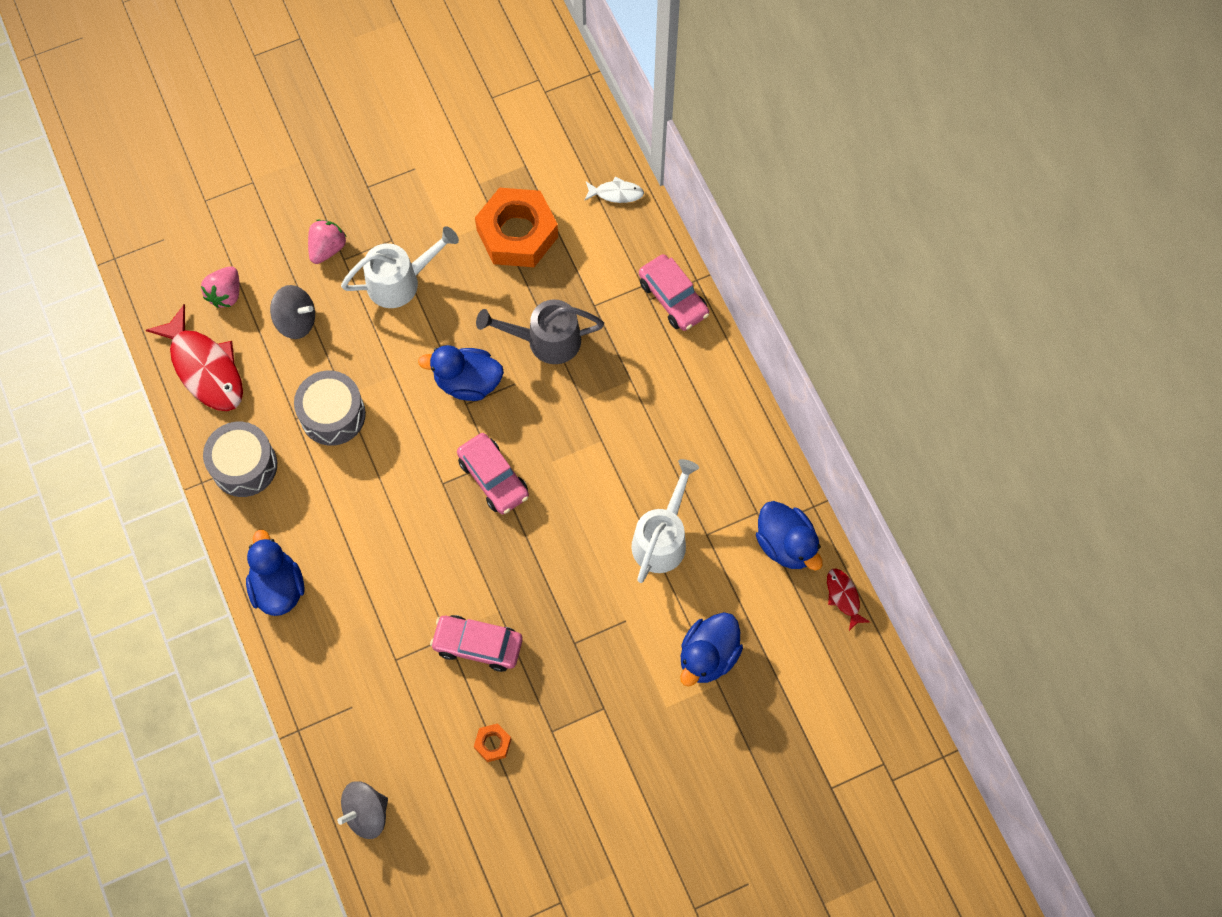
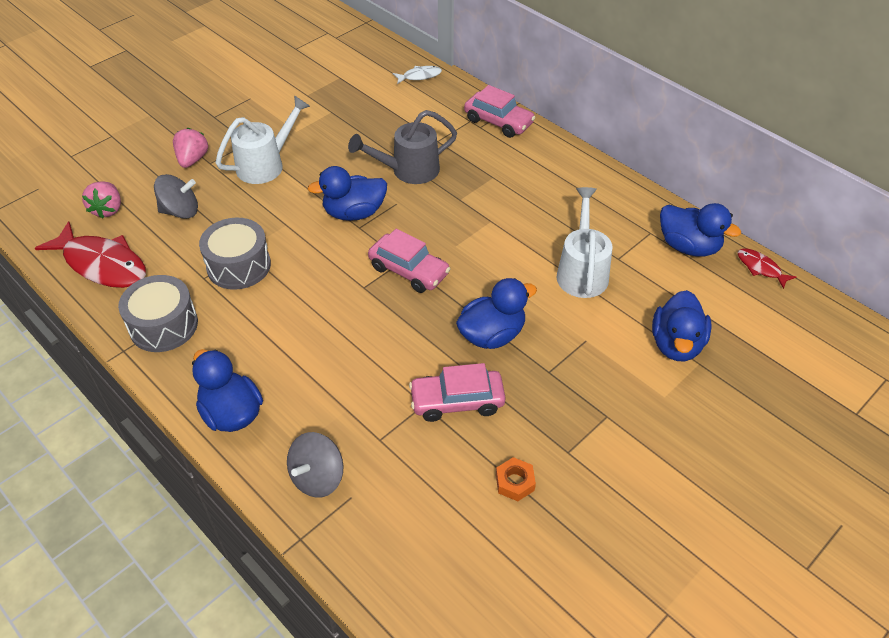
camera: 20 degrees left, 20 degrees down
(366, 813) = (410, 597): grey spinning top -> grey spinning top (317, 477)
(517, 233) = (352, 115): orange nut -> none
(540, 583) = (492, 335): none -> blue duck

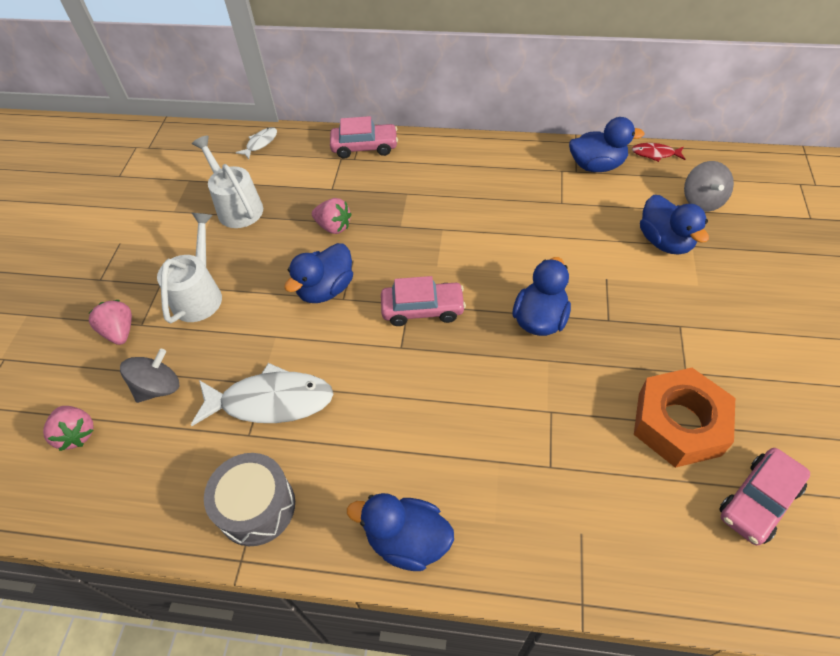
camera: 35 degrees left, 5 degrees up
(102, 264) = (128, 492): red fish -> none
(239, 266) = (271, 401): grey drum -> white fish
(317, 477) = (539, 539): grey spinning top -> grey spinning top (702, 201)
(408, 170) = (333, 227): grey watering can -> pink strawberry
(457, 401) = (572, 391): pink car -> pink car (758, 501)
(515, 482) = (679, 424): orange nut -> orange nut, size x2.41
(582, 271) = (548, 227): white watering can -> white watering can (237, 206)

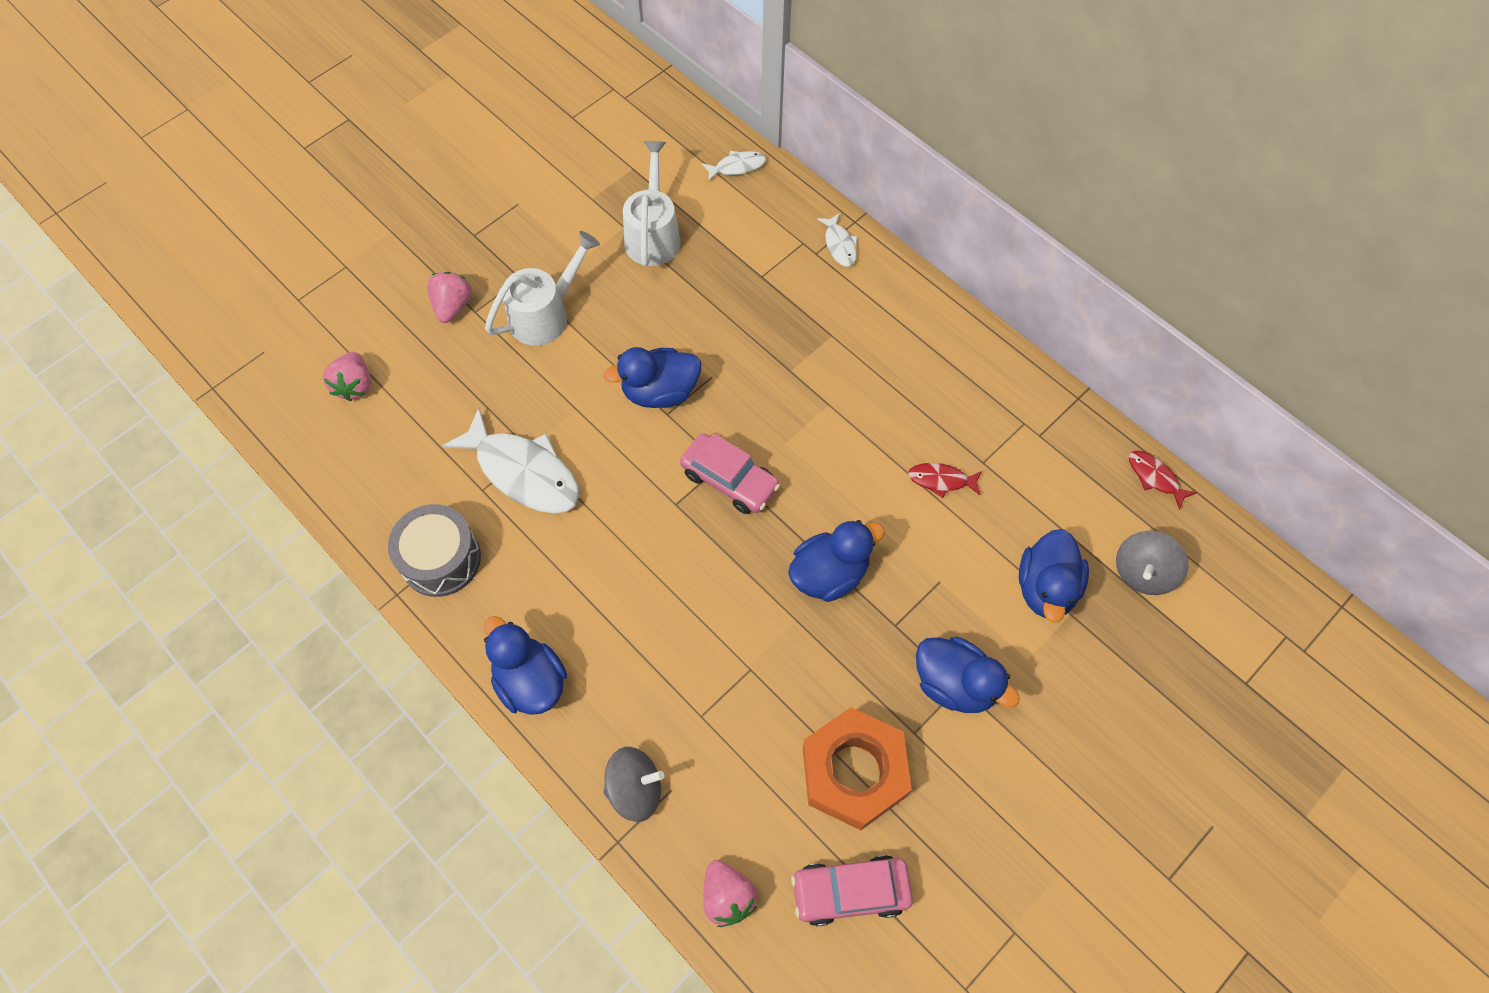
camera: 35 degrees right, 10 degrees up
(158, 387) = (445, 388): grey spinning top -> grey spinning top (635, 789)
(333, 227) = (725, 325): pink strawberry -> pink strawberry (727, 896)
(364, 147) = (839, 245): pink car -> white fish
(549, 226) = (941, 480): none -> red fish
(596, 166) = (1070, 445): blue duck -> blue duck (954, 684)

